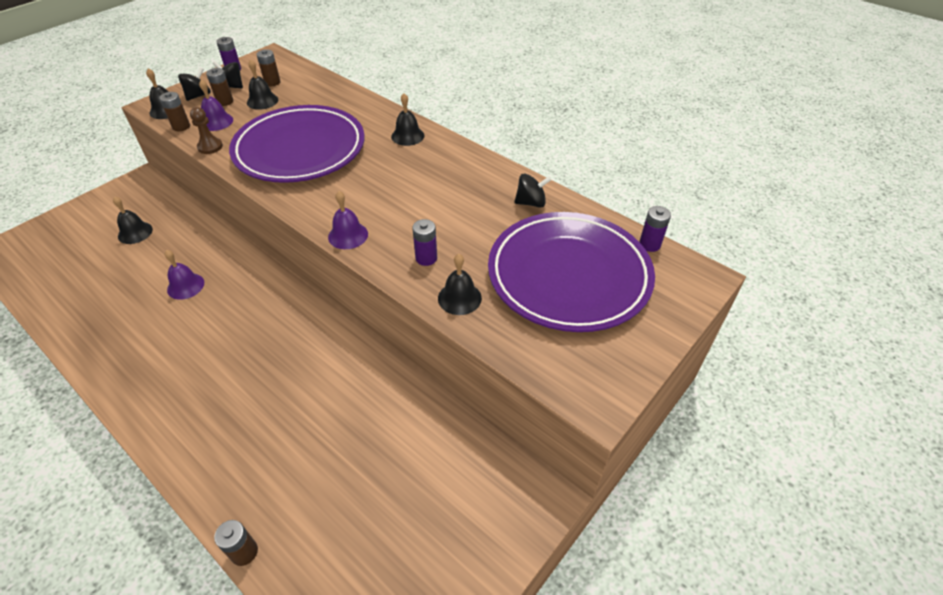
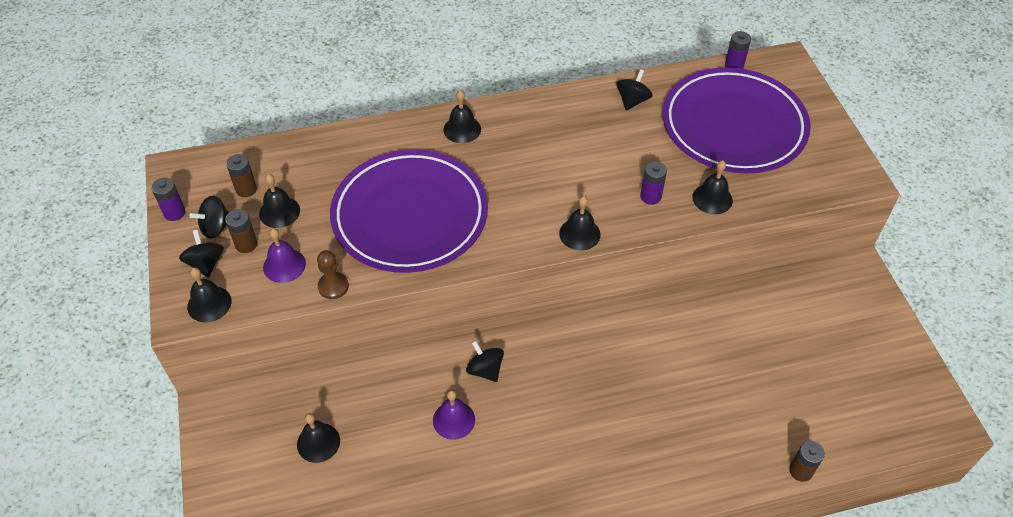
camera: 55 degrees left, 5 degrees up
(181, 126) = (263, 300): brown battery -> none
(241, 281) = (485, 370): none -> black spinning top
(348, 235) = (579, 234): purple bell -> black bell

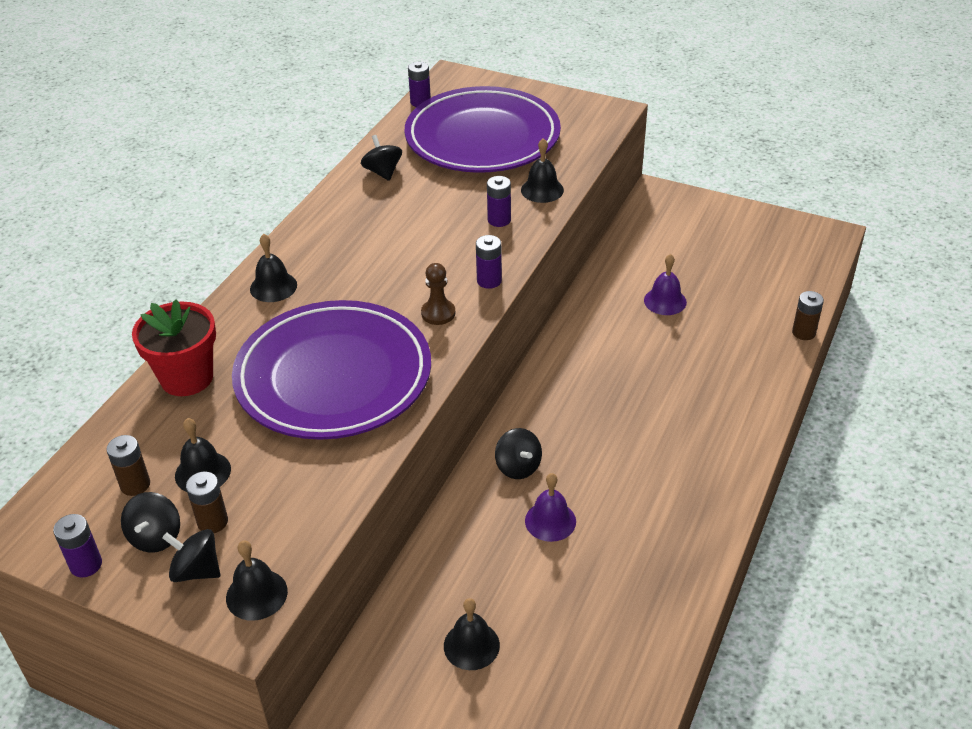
camera: 50 degrees left, 10 degrees down
(284, 265) = (280, 504): purple bell -> purple bell (665, 301)
(333, 286) = (353, 478): brown pawn -> brown pawn (438, 313)
(347, 148) = (187, 378): none -> red flower pot
(485, 370) = (518, 467): black spinning top -> black spinning top turned 120 degrees counterclockwise
(579, 234) = (489, 281): black bell -> purple battery

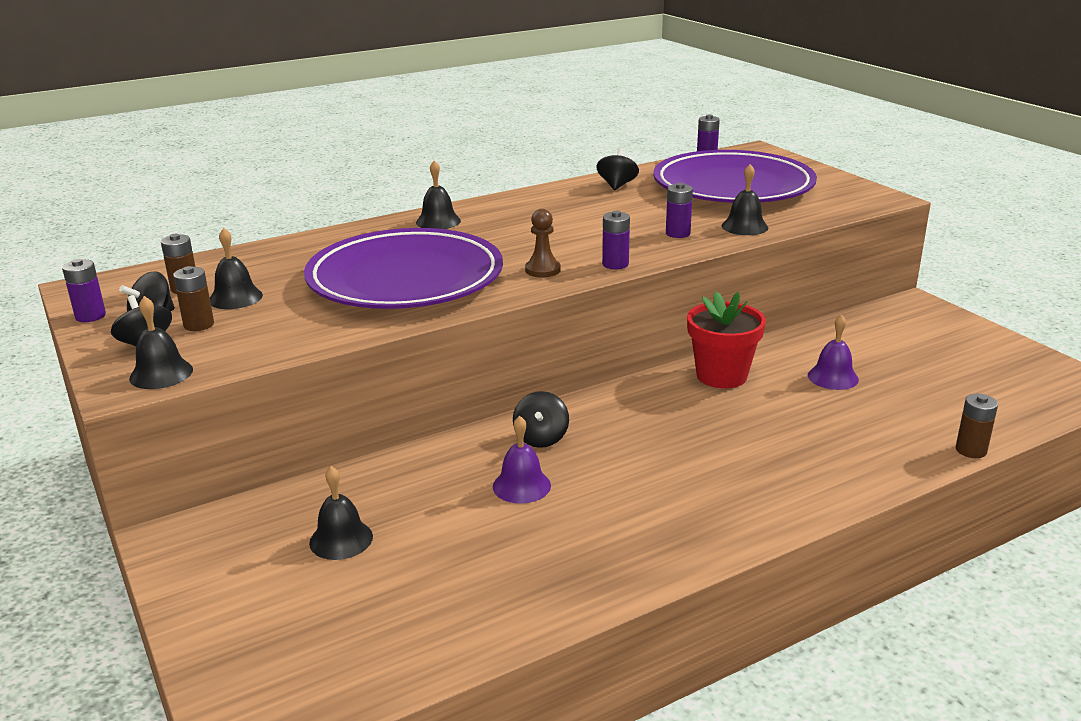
camera: 35 degrees right, 15 degrees down
(187, 378) = (305, 248): red flower pot -> red flower pot (721, 376)

